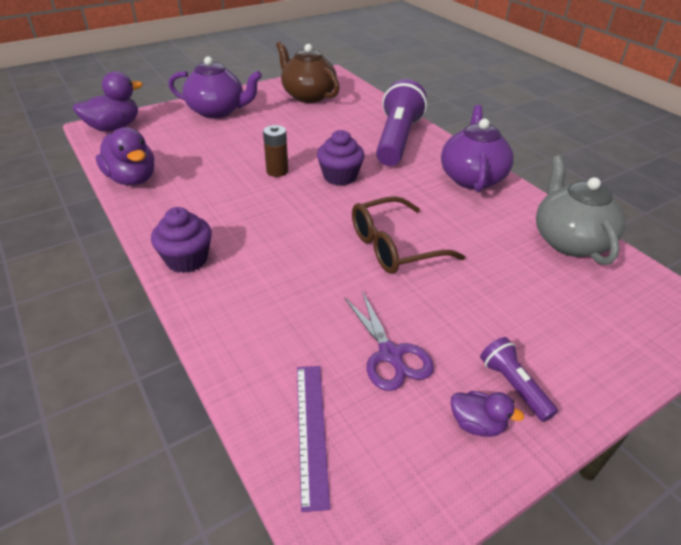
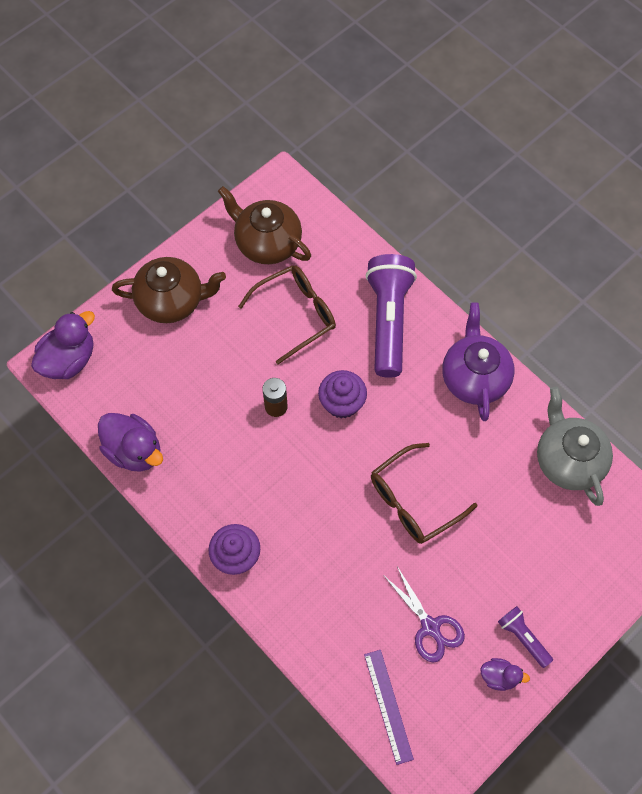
camera: 10 degrees left, 25 degrees up
(217, 111) = (172, 301): purple teapot -> brown teapot
(316, 128) = (295, 315): none -> brown glasses

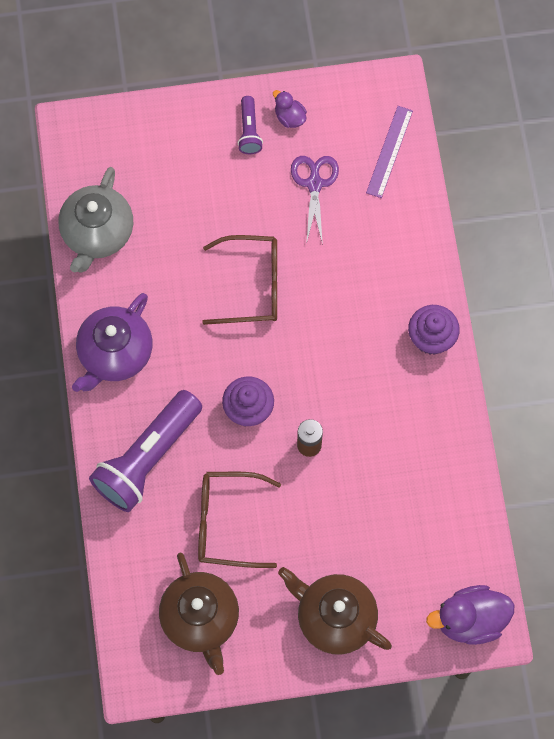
camera: 145 degrees left, 5 degrees up
(134, 451) = (462, 487): purple duck -> none

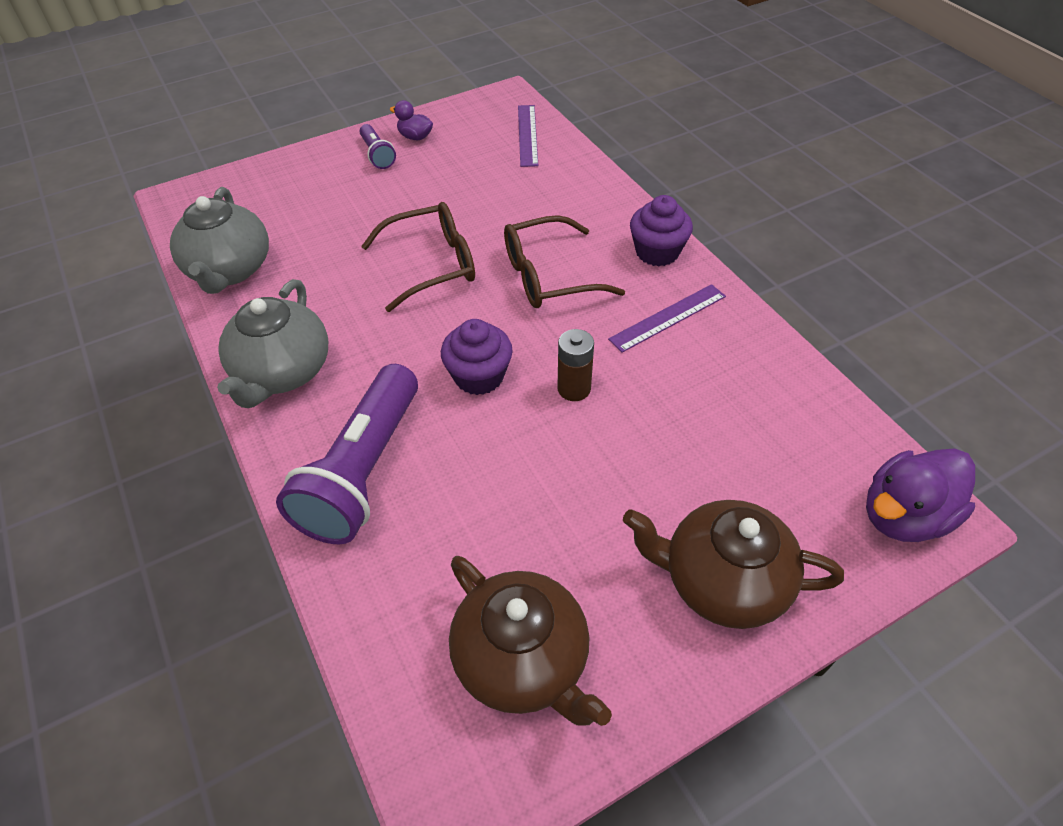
camera: 20 degrees left, 20 degrees down
(115, 354) = (282, 372): purple teapot -> grey teapot
(228, 523) = (508, 511): brown glasses -> brown glasses (549, 276)
(314, 183) = (463, 173): purple scissors -> none
(406, 407) = (668, 317): none -> purple ruler

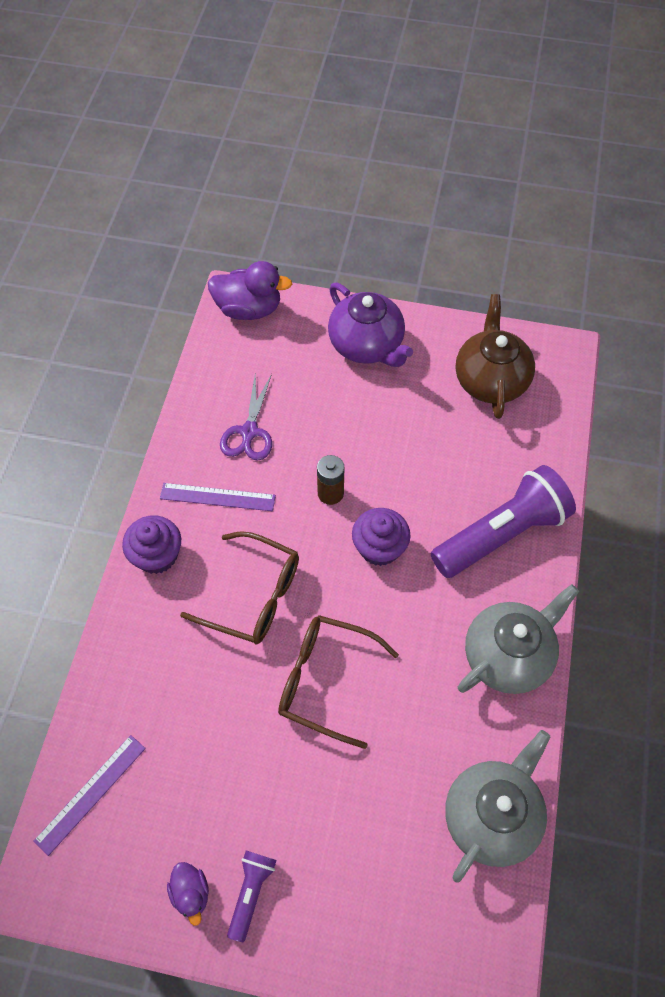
camera: 140 degrees left, 10 degrees up
(714, 386) = (249, 433): none -> purple scissors
(722, 581) = (367, 345): brown teapot -> purple teapot

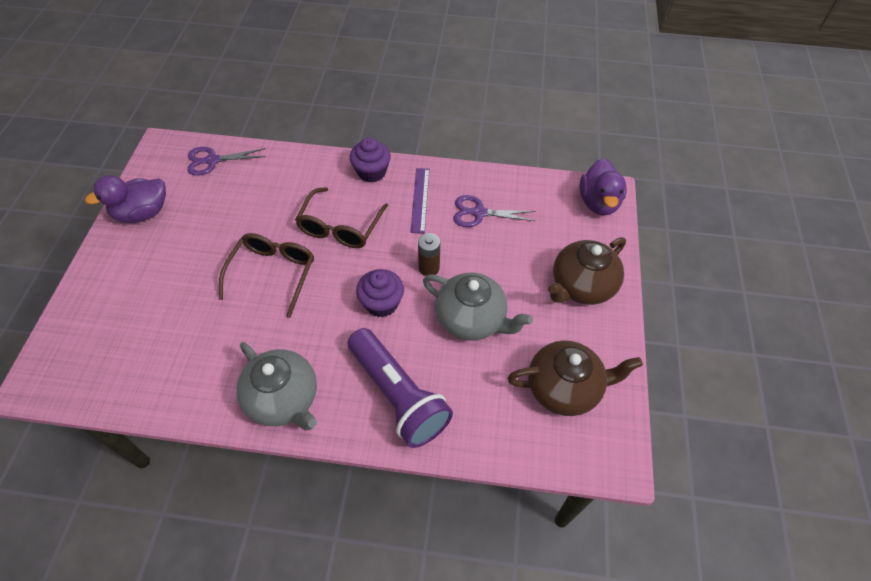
camera: 85 degrees right, 5 degrees down
(91, 794) = (211, 161): purple ruler -> purple scissors
(191, 893) = (142, 213): purple duck -> purple duck, size x1.87
(251, 892) = (135, 243): purple flashlight -> none
(367, 345) = (581, 286): purple teapot -> brown teapot
(492, 815) = (156, 385): grey teapot -> grey teapot (472, 319)

